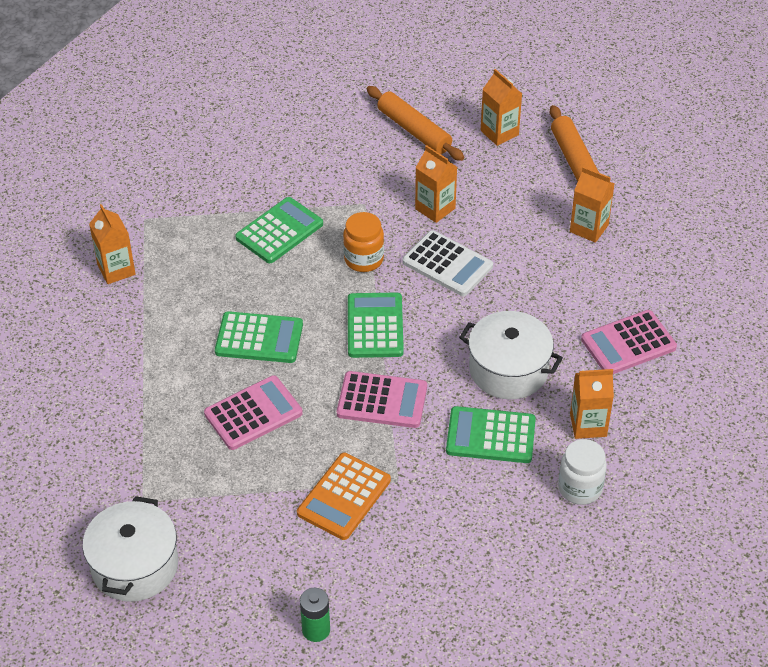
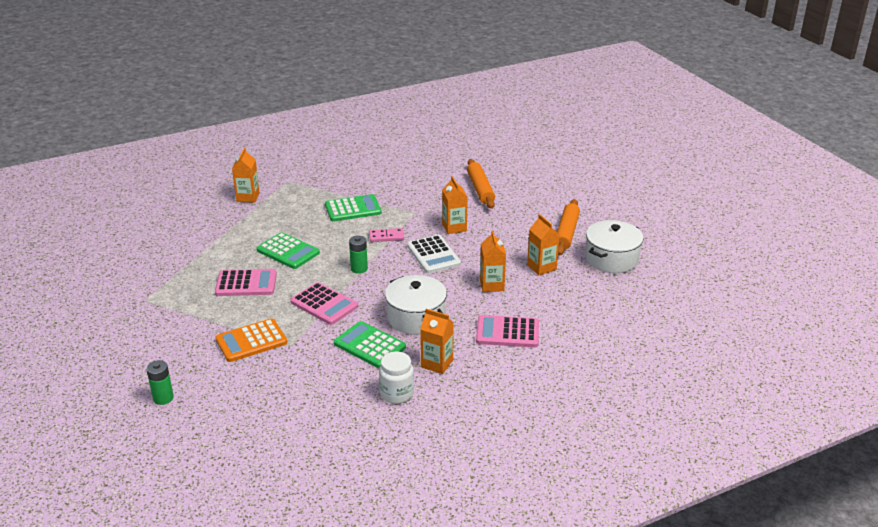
camera: 30 degrees right, 15 degrees down
(135, 565) = (106, 327): white pot -> white pot (611, 259)
(364, 259) = (386, 236): orange jar -> pink domino
(375, 326) = (359, 269): green calculator -> green battery
(499, 133) = (532, 205): orange carton -> orange carton (492, 285)

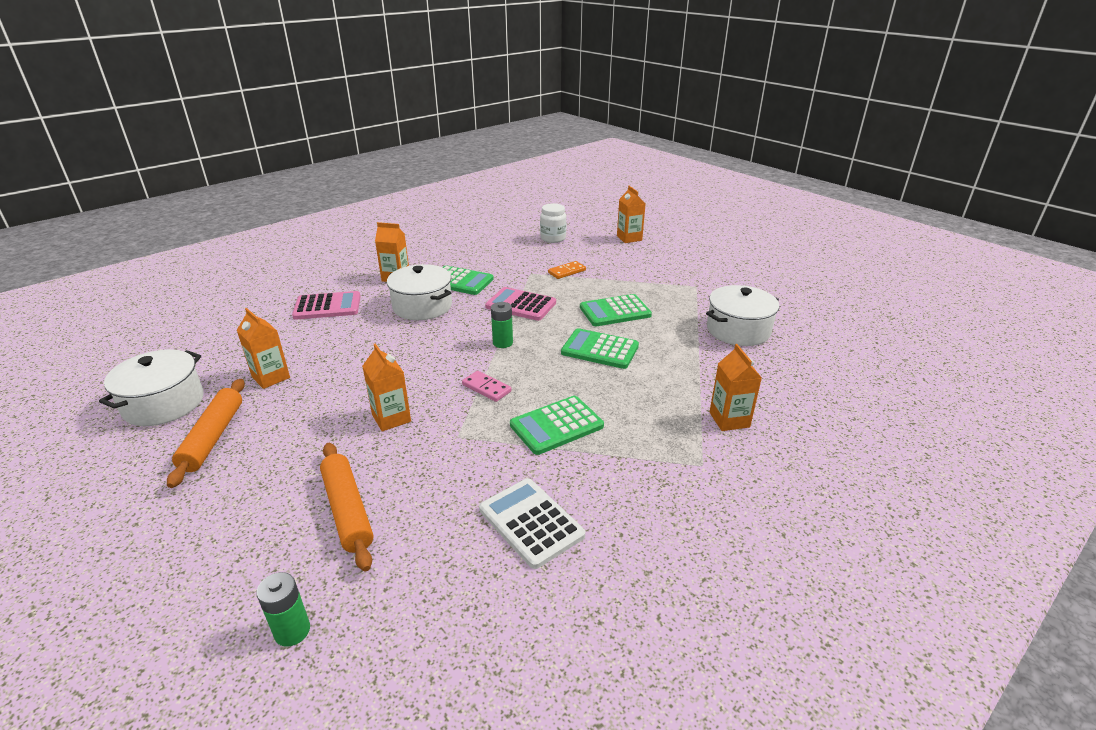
camera: 165 degrees right, 0 degrees up
(163, 398) = (600, 236): green battery -> green battery (292, 631)
(166, 251) = (738, 330): none -> white pot
(246, 284) = (615, 311): pink calculator -> green calculator
(251, 341) = (567, 271): orange calculator -> orange domino
(386, 236) = (486, 388): pink domino -> pink domino turned 60 degrees clockwise
(397, 394) = (426, 257): white jar -> white jar (553, 238)
(433, 255) = (416, 372): white calculator -> white calculator (531, 522)
(492, 285) = (340, 347): orange carton -> orange carton (629, 238)

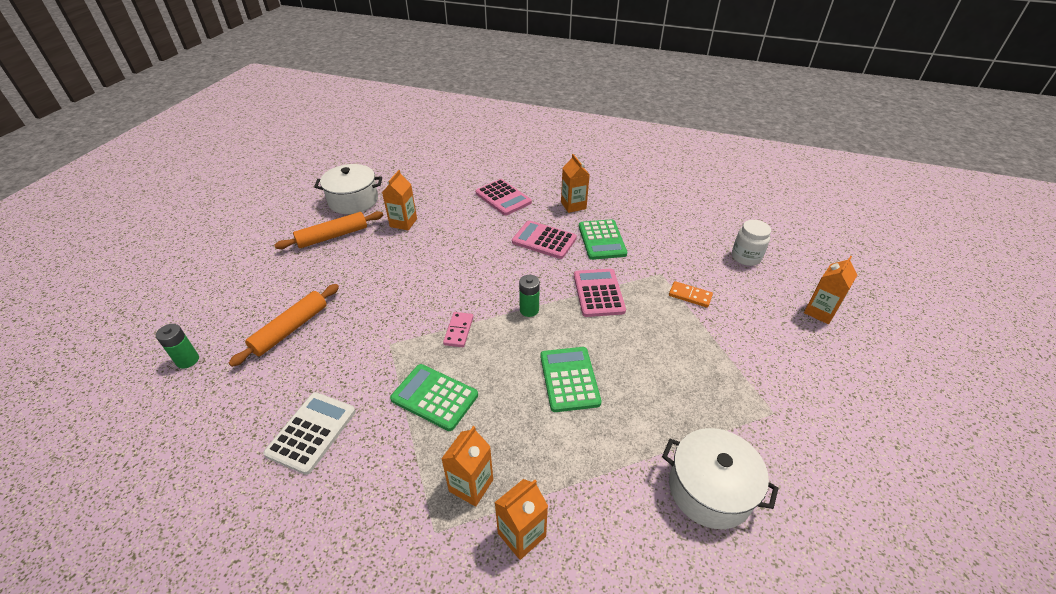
camera: 60 degrees right, 10 degrees up
(391, 418) = (391, 299): orange carton -> orange carton (471, 485)
(422, 306) = (544, 240): white pot -> pink calculator
(615, 311) = (648, 362): green calculator -> none

